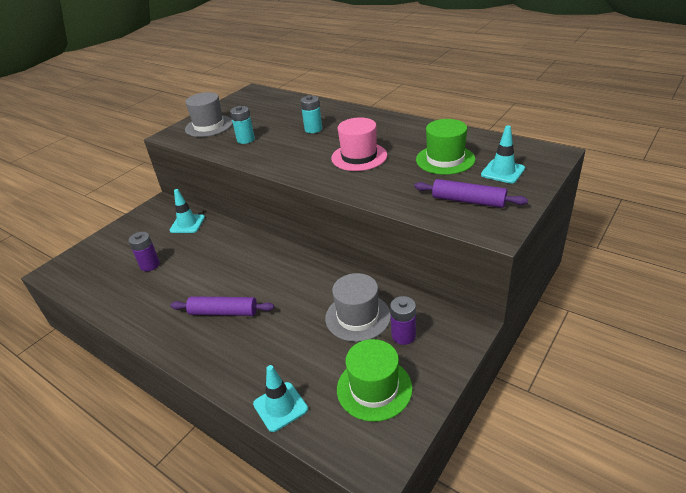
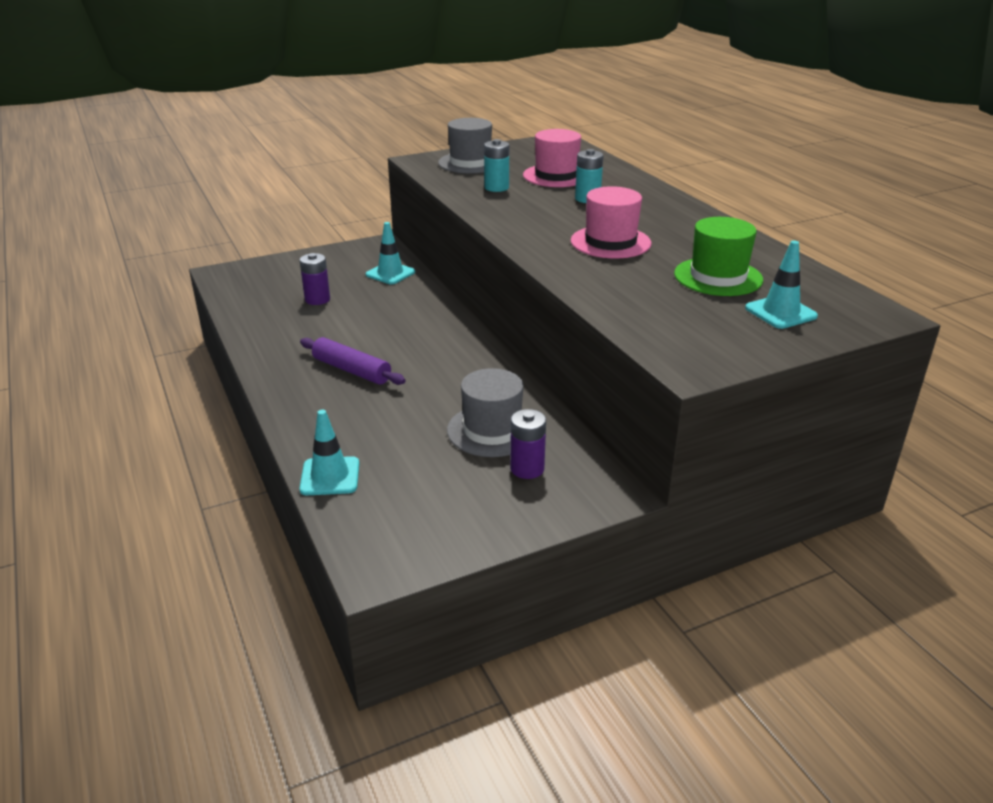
camera: 25 degrees right, 5 degrees down
(276, 118) = (556, 176): none -> pink hat
(374, 388) = (443, 503): green hat -> none
(468, 201) = (694, 327): purple rolling pin -> none

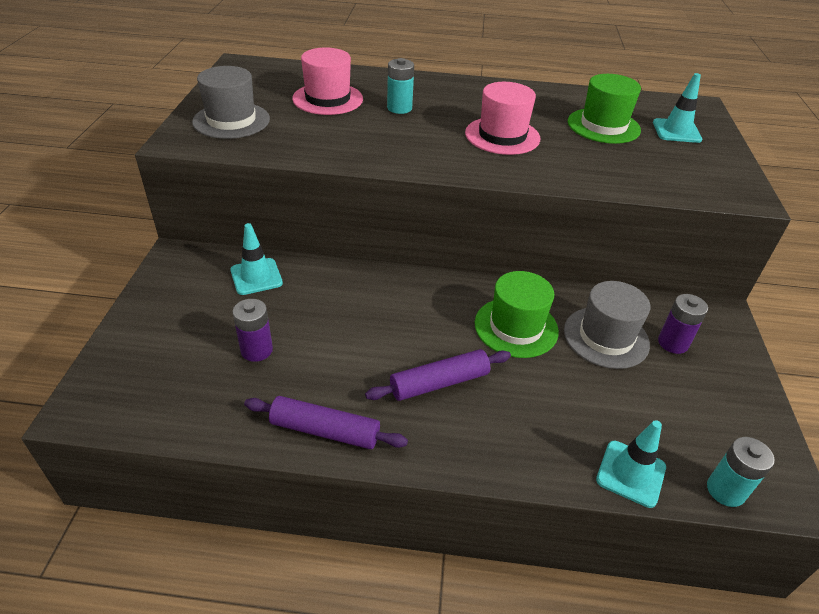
camera: 60 degrees left, 10 degrees up
(267, 345) = (325, 430): none -> purple rolling pin
(454, 384) = (516, 327): none -> green hat
(496, 188) = (317, 133): turquoise battery -> turquoise battery (725, 490)

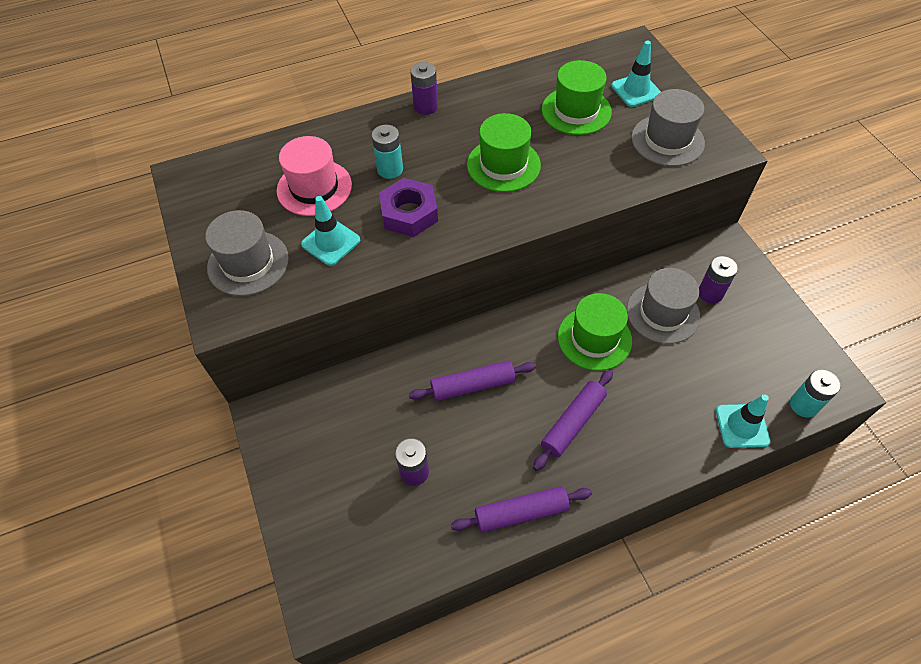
camera: 25 degrees left, 15 degrees up
(256, 277) = (354, 399): turquoise traffic cone -> turquoise traffic cone (331, 242)
(367, 311) = (473, 385): none -> purple rolling pin
(389, 136) = (409, 213): none -> purple nut
(466, 85) = (425, 106): none -> purple battery
(502, 136) = (503, 165): pink hat -> green hat
(683, 171) = (667, 140): none -> grey hat

